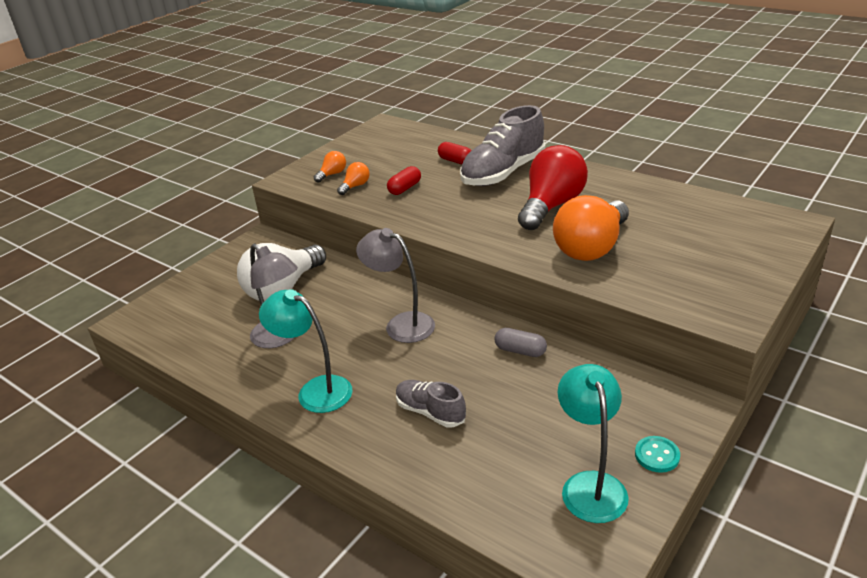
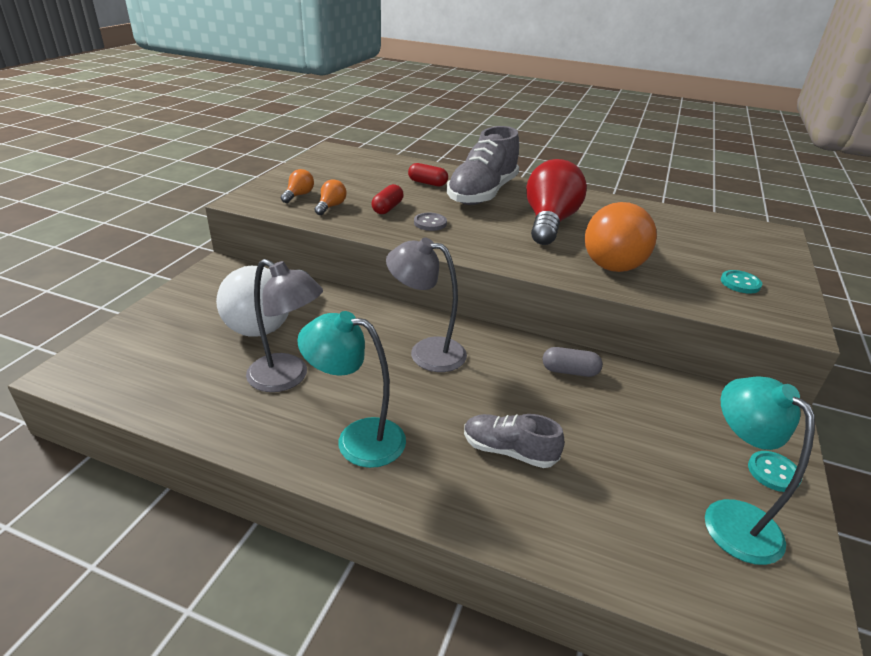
camera: 20 degrees left, 0 degrees up
(436, 205) = (430, 223): none -> grey button
(706, 277) = (740, 283): none -> turquoise button

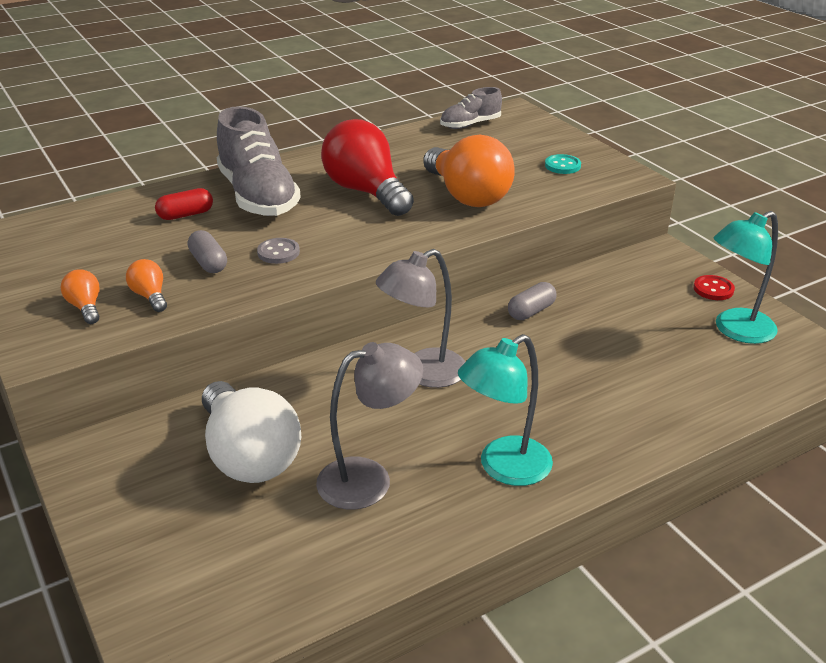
camera: 50 degrees left, 0 degrees up
(387, 208) = (208, 263): red capsule -> grey capsule
(509, 451) = (593, 391): grey shoe -> grey shoe (470, 125)
(730, 517) = (735, 330): turquoise lamp -> turquoise lamp turned 45 degrees counterclockwise
(773, 472) = (713, 289): turquoise button -> red button

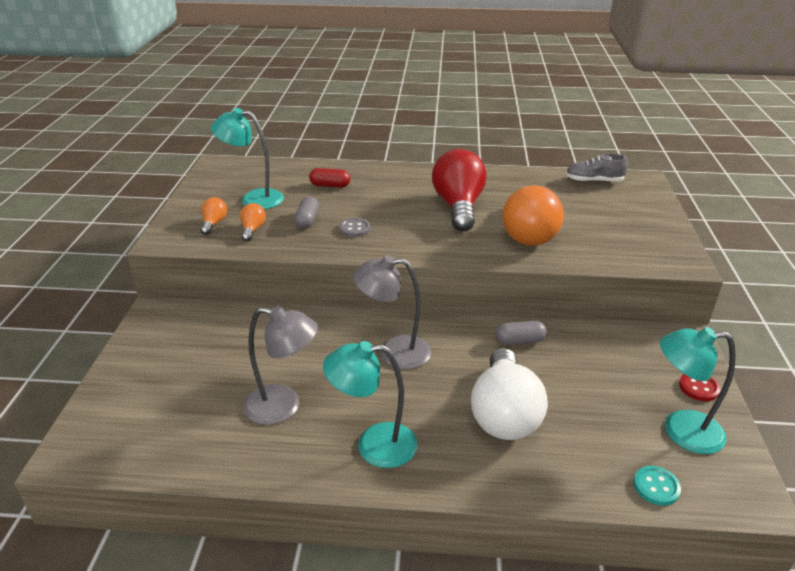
camera: 35 degrees right, 0 degrees up
(102, 261) = (253, 199): none -> turquoise lamp
(249, 455) = (235, 356): white light bulb -> white light bulb (504, 414)
(258, 196) = (386, 187): grey shoe -> none
(562, 166) = (633, 235): turquoise button -> turquoise button (656, 487)

